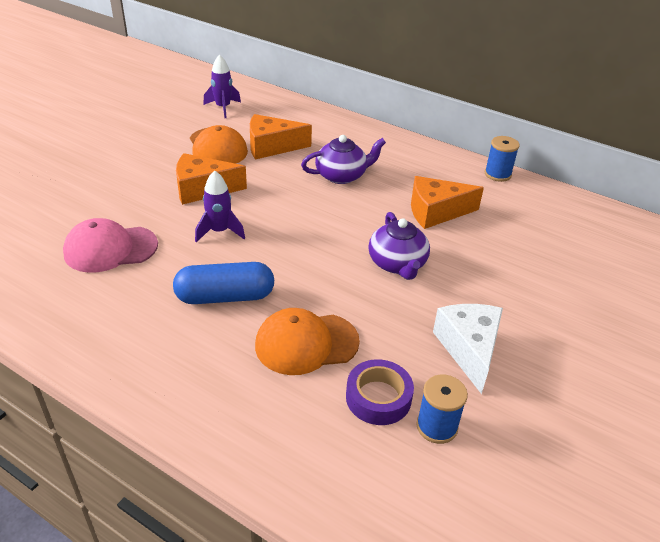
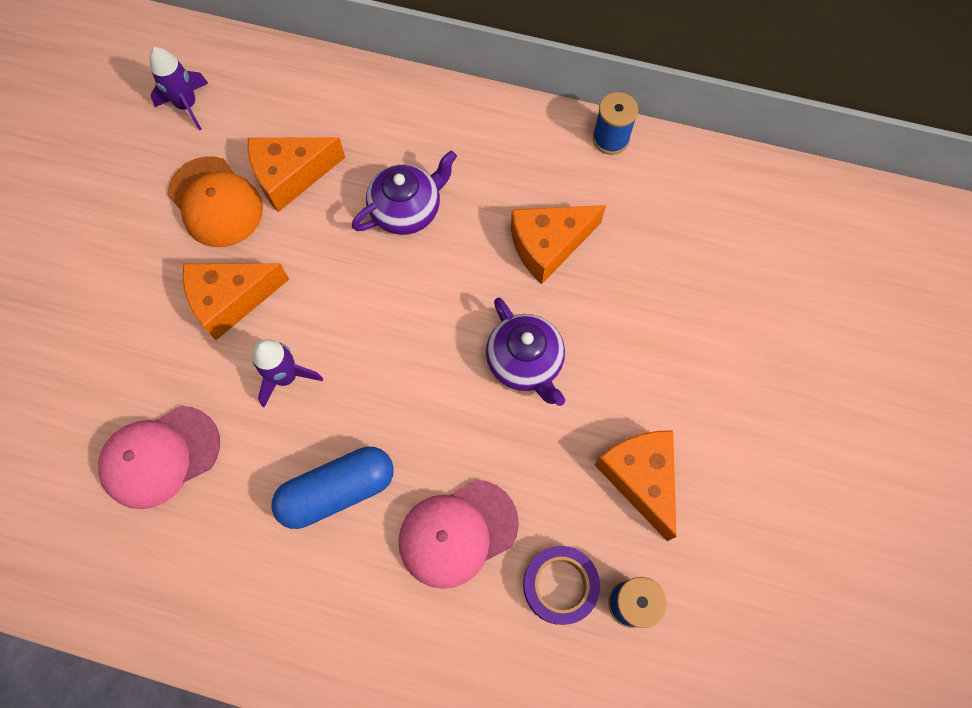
camera: 15 degrees left, 30 degrees up
(306, 343) = (457, 533): orange cap -> pink cap
(469, 349) = (640, 478): white cheese -> orange cheese

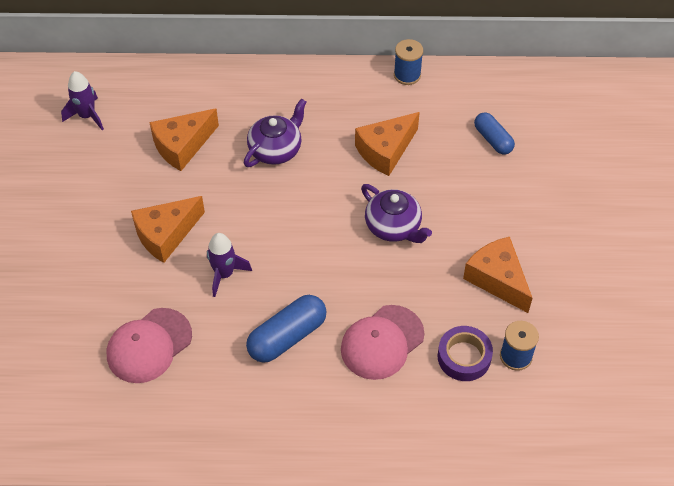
camera: 15 degrees left, 15 degrees down
(216, 202) = (131, 174): orange cap -> none
(697, 263) = (493, 139): none -> blue capsule

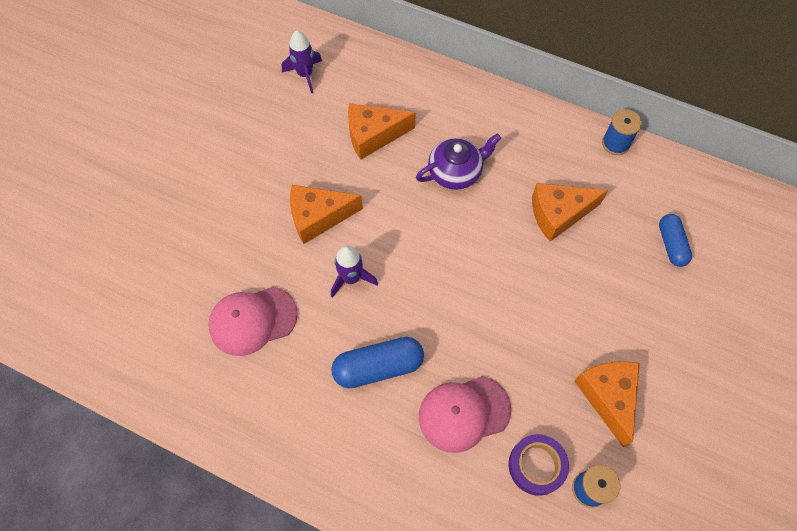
camera: 25 degrees right, 10 degrees up
(394, 227) = (530, 297): purple teapot -> none

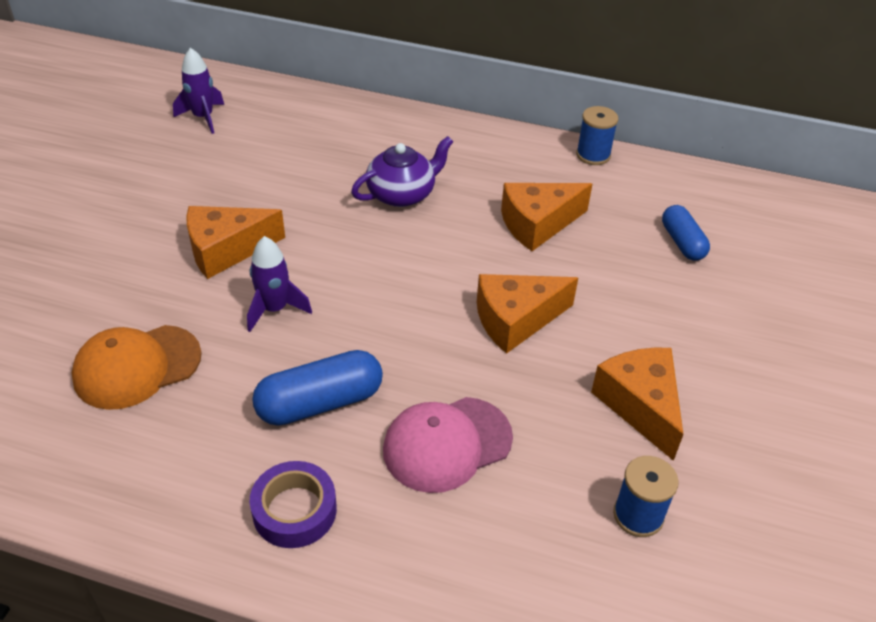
camera: 10 degrees left, 20 degrees down
(252, 320) = (137, 367): pink cap -> orange cap
(373, 135) = (294, 167): orange cheese -> orange cheese (516, 320)
(536, 466) = (559, 495): purple tape -> purple tape (294, 510)

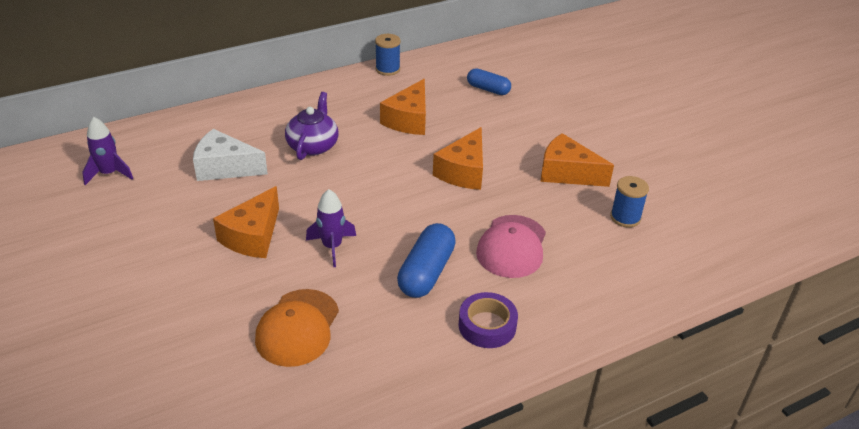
camera: 45 degrees left, 5 degrees down
(296, 168) = (225, 167): none -> white cheese

